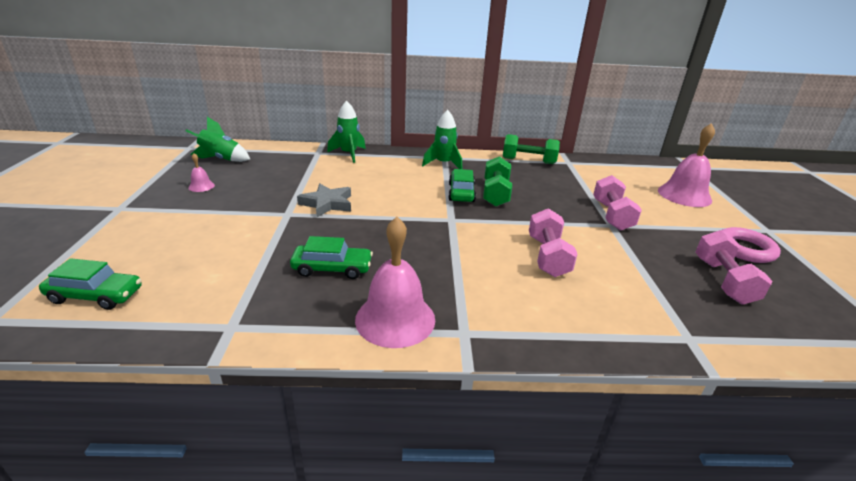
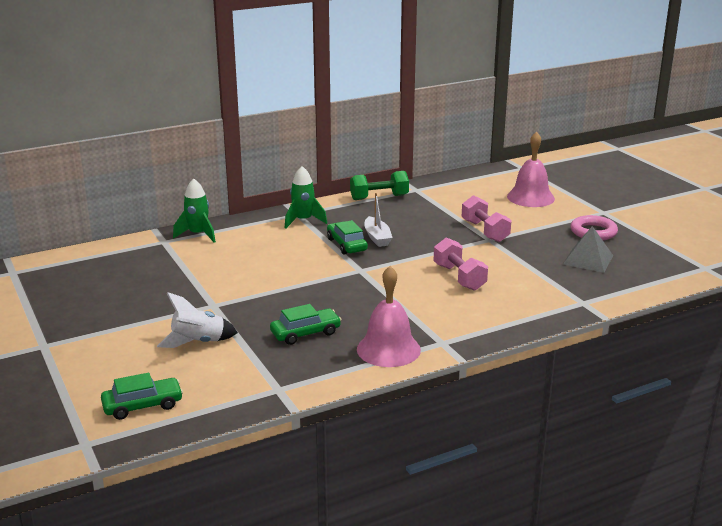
camera: 25 degrees left, 5 degrees down
(201, 186) = (93, 305): pink bell -> none
(221, 159) = (70, 275): green rocket -> none
(230, 245) = (198, 342): none -> white rocket
(327, 204) = (238, 287): grey star -> none
(495, 194) = (377, 237): green dumbbell -> white boat
(723, 281) = (588, 260): pink dumbbell -> grey pyramid

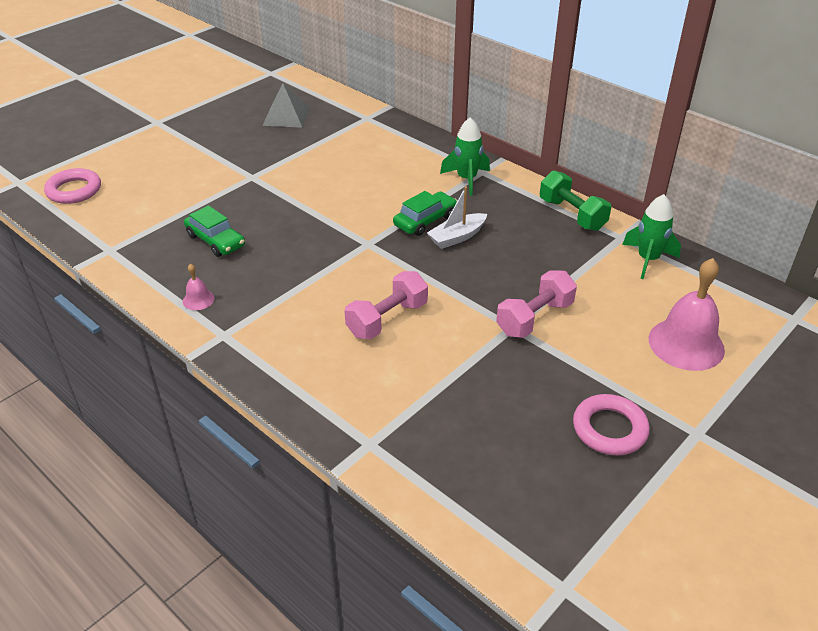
camera: 70 degrees right, 15 degrees up
(143, 405) = (74, 190): green car -> pink ring
(198, 235) = (392, 130): green rocket -> green rocket (647, 260)
(198, 342) = (181, 188): white rocket -> none
(388, 349) = (198, 299): pink bell -> pink bell, size x0.45
(588, 260) = (507, 434): grey pyramid -> grey pyramid (286, 116)

